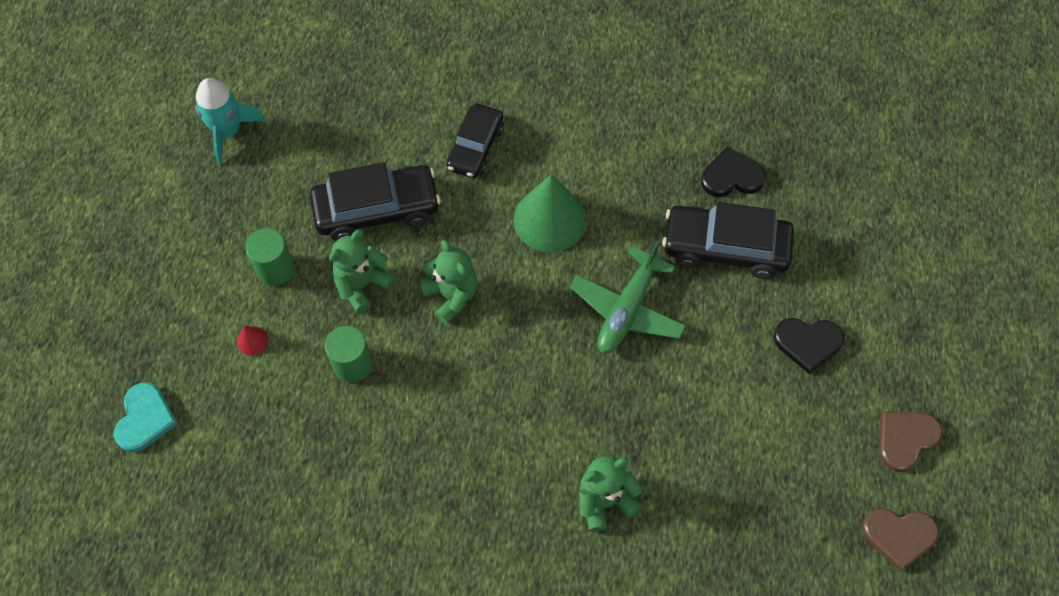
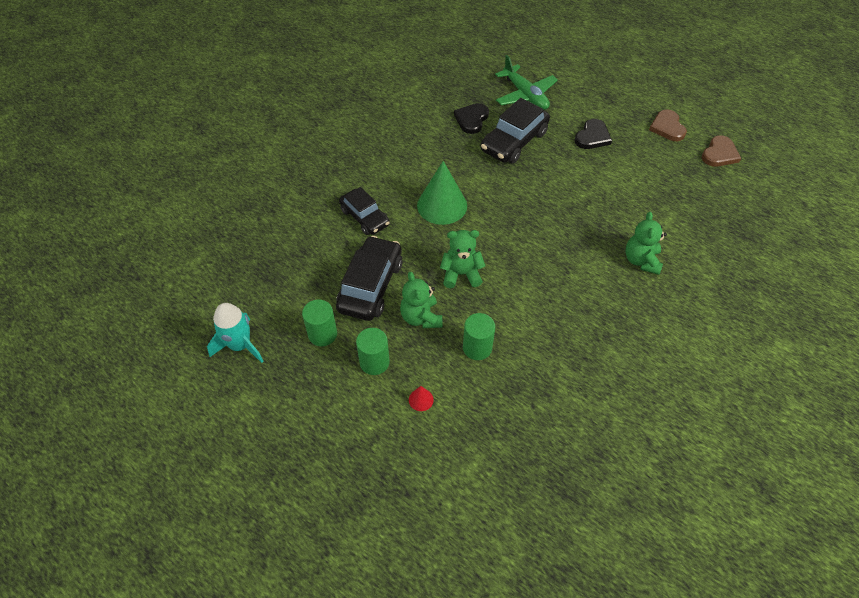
camera: 60 degrees left, 10 degrees down
(145, 419) = (440, 497): turquoise heart -> none
(284, 199) = (322, 334): none -> green cylinder
(627, 309) = (525, 198): green plane -> green plane (525, 95)

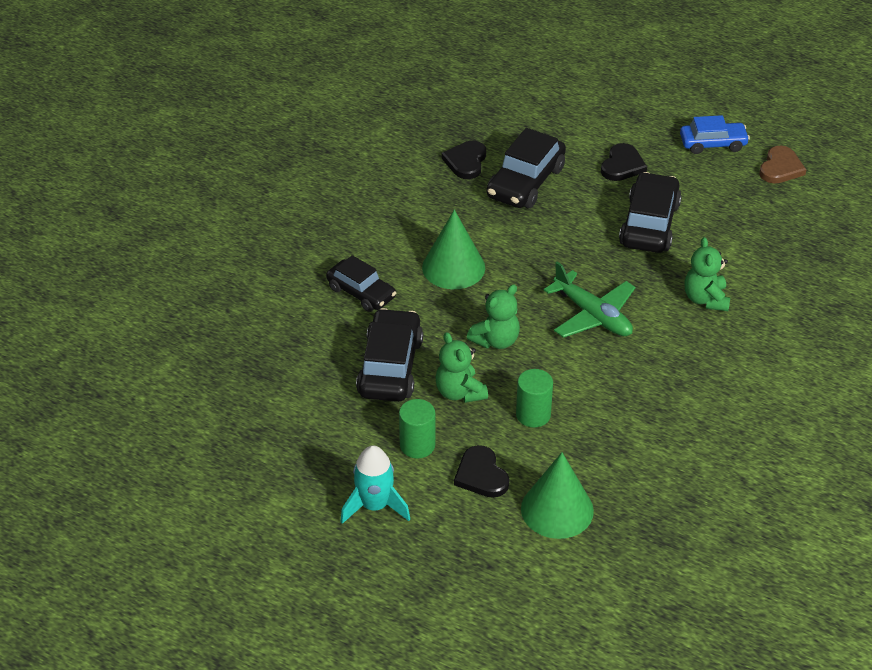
camera: 10 degrees left, 10 degrees down
(240, 345) = (252, 449): turquoise rocket -> turquoise rocket (375, 506)
(322, 334) = (347, 425): green cylinder -> none
(421, 399) = (481, 475): red cone -> black heart
(461, 274) = (496, 340): green teddy bear -> green teddy bear turned 150 degrees clockwise
(478, 445) = (557, 509): none -> green cone
(525, 95) = (527, 124): green plane -> green plane (593, 315)
(605, 188) = (649, 224): none -> black car
(667, 127) = (713, 144): brown heart -> blue car

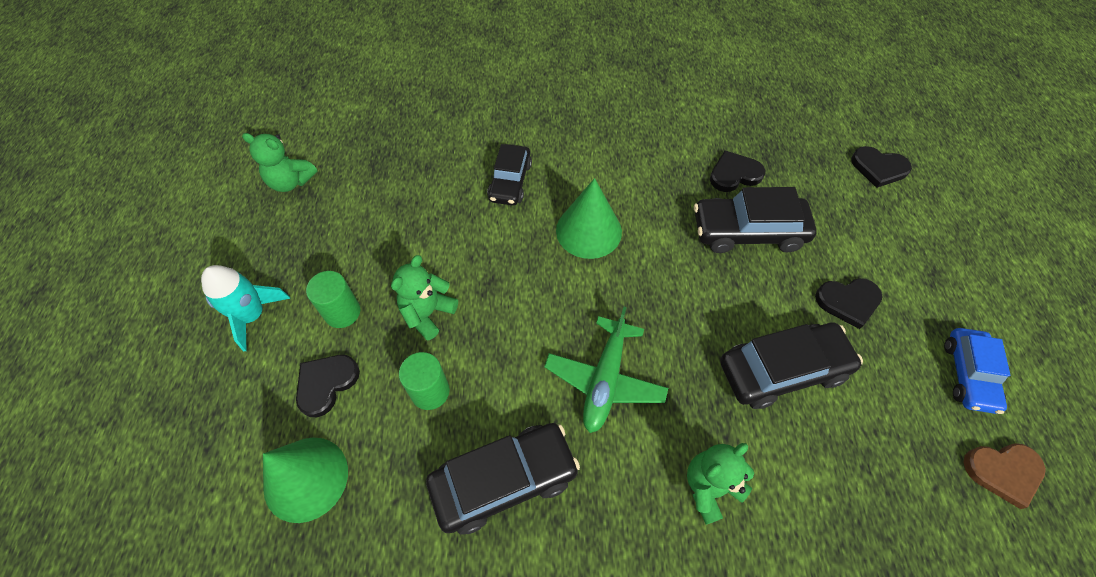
camera: 60 degrees right, 15 degrees up
(390, 367) = (431, 245): black car -> black car (504, 480)
(496, 340) = (514, 310): green teddy bear -> green teddy bear (291, 181)
(524, 86) = (878, 168): none -> black heart
(713, 144) = (968, 375): blue car -> blue car turned 45 degrees clockwise

